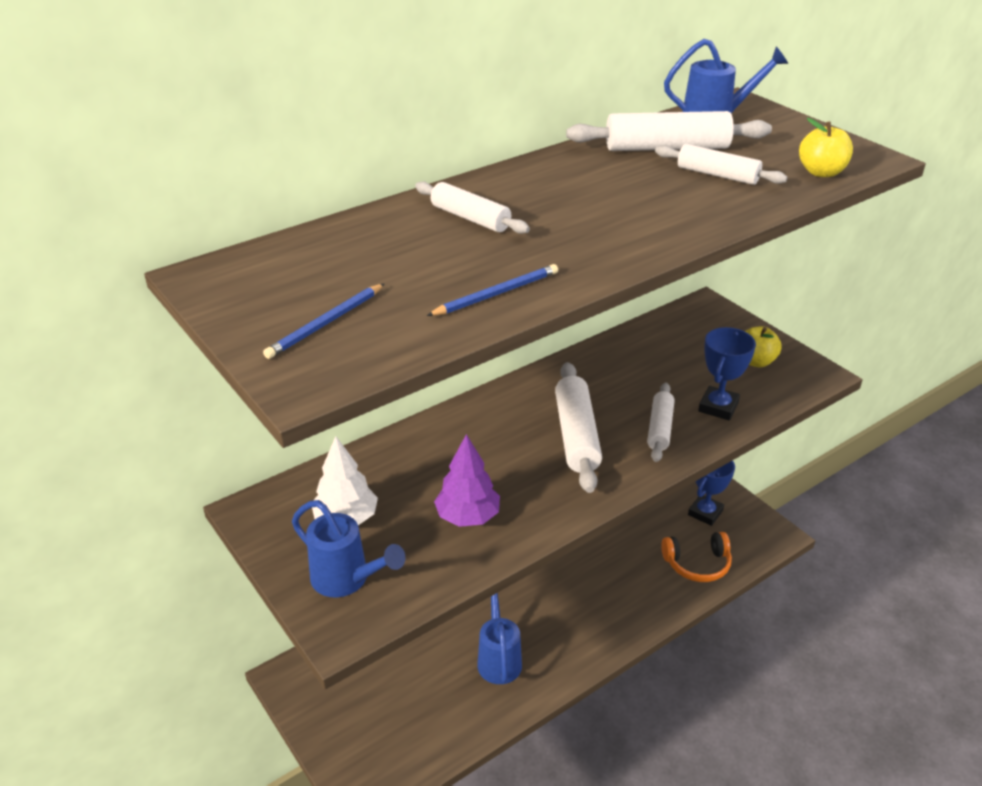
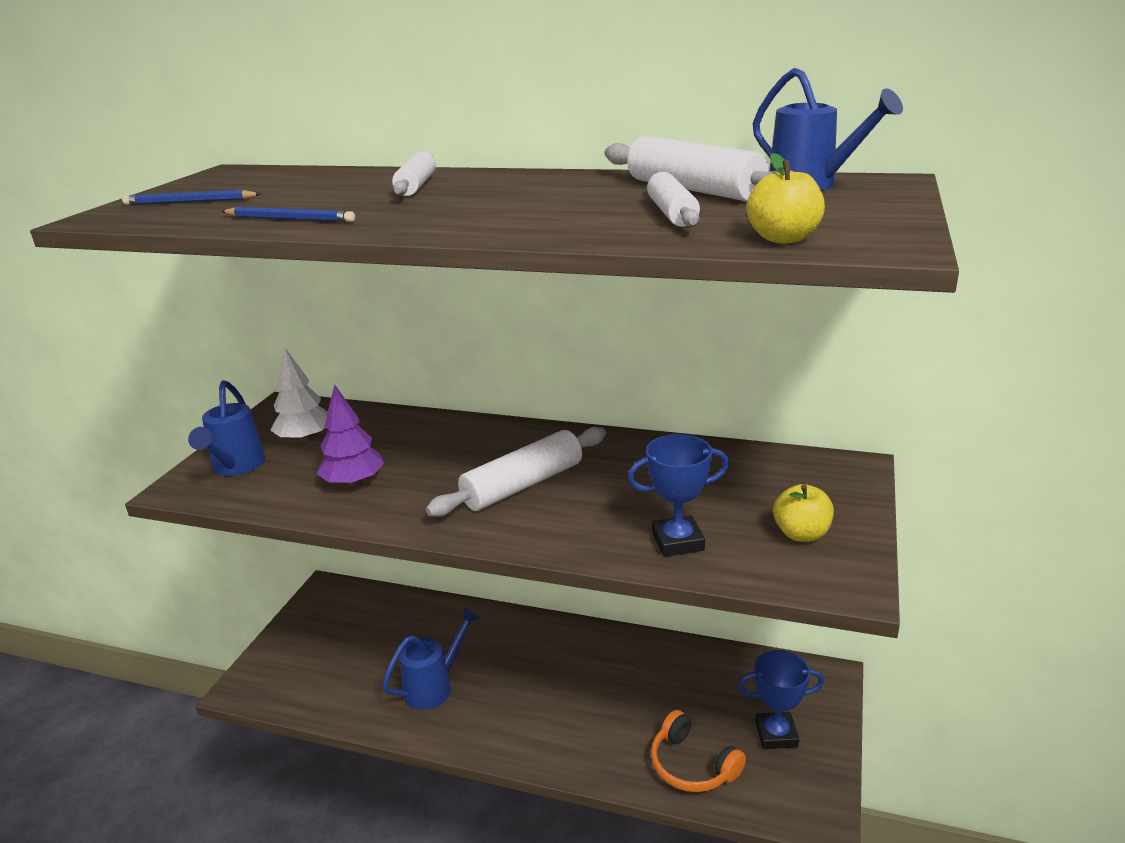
camera: 55 degrees right, 10 degrees down
(660, 428) = (592, 522): white rolling pin -> none

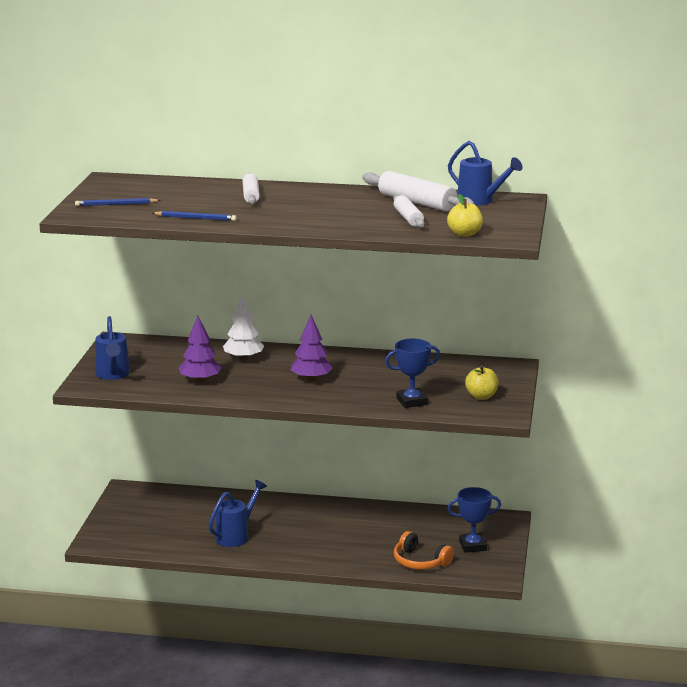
camera: 10 degrees left, 5 degrees down
(305, 439) = (149, 359): white tree -> white tree (243, 359)
(523, 485) = (311, 379): white rolling pin -> purple tree

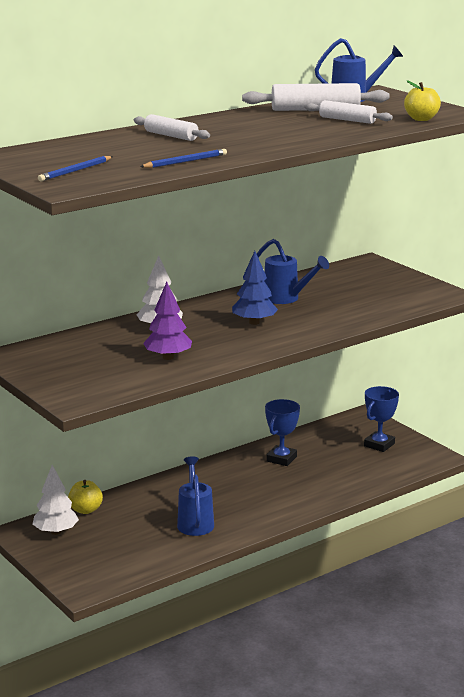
camera: 45 degrees left, 0 degrees up
(113, 375) = (78, 383): blue watering can -> blue watering can (286, 299)
(145, 500) = (56, 532): none -> white tree
(311, 379) = (254, 322): purple tree -> blue tree
(412, 401) = (366, 310): blue trophy -> blue trophy (281, 459)
(420, 561) = (368, 473): orange headphones -> none
(481, 396) = (402, 288): yellow apple -> yellow apple (85, 510)

